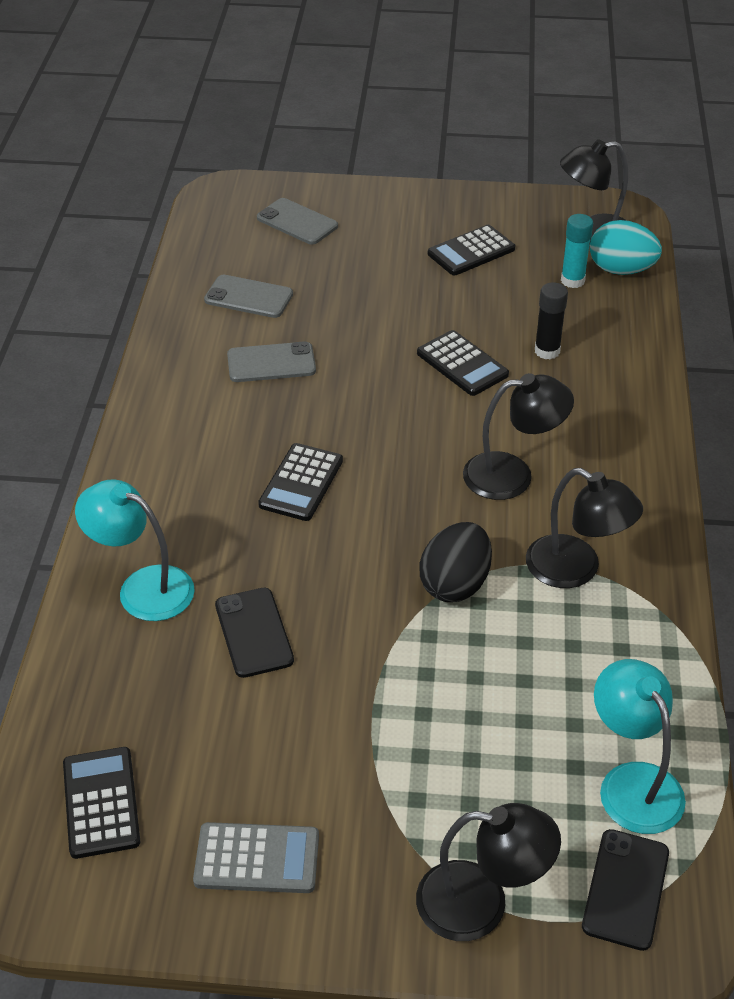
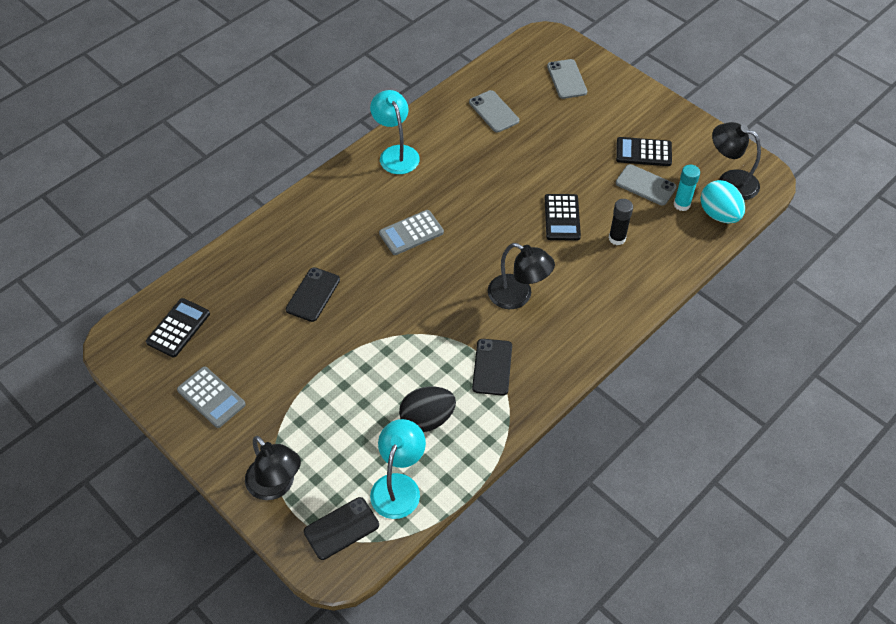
camera: 40 degrees right, 10 degrees up
(143, 587) = (289, 240): turquoise lamp -> turquoise lamp (396, 153)
(271, 363) = (465, 157): grey phone -> grey phone (645, 185)
(301, 483) = (411, 233): black calculator -> grey calculator
(455, 584) = (426, 334): black egg -> black egg (427, 419)
(576, 569) = (492, 367): black lamp -> black phone

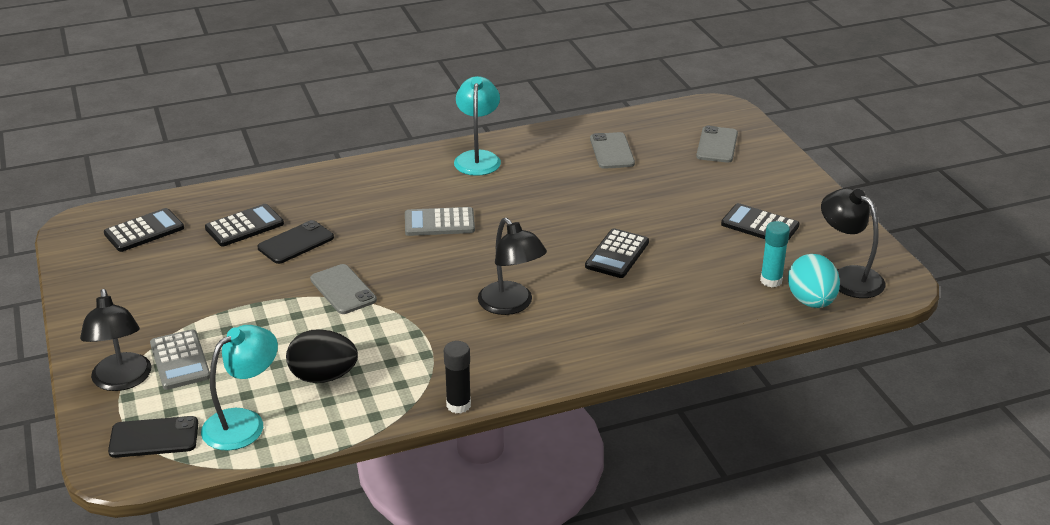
camera: 25 degrees right, 20 degrees down
(211, 397) = (125, 292): grey calculator -> grey calculator (180, 360)
(259, 292) = (244, 226): none -> black calculator
(492, 367) = (431, 355): black phone -> none
(617, 238) = (667, 288): black glue stick -> black glue stick (458, 405)
(645, 185) = (739, 253): grey phone -> grey phone (343, 290)

